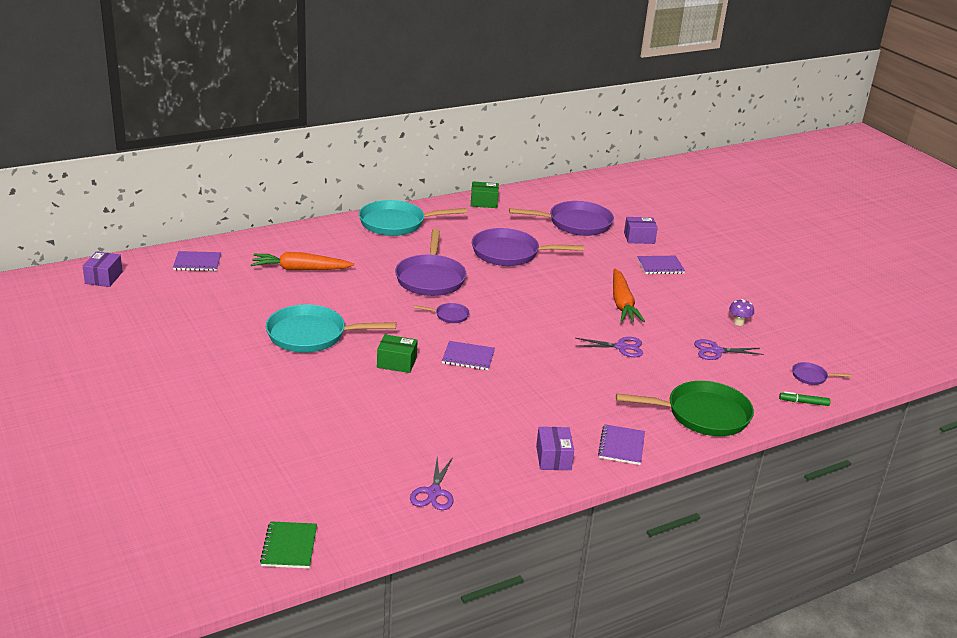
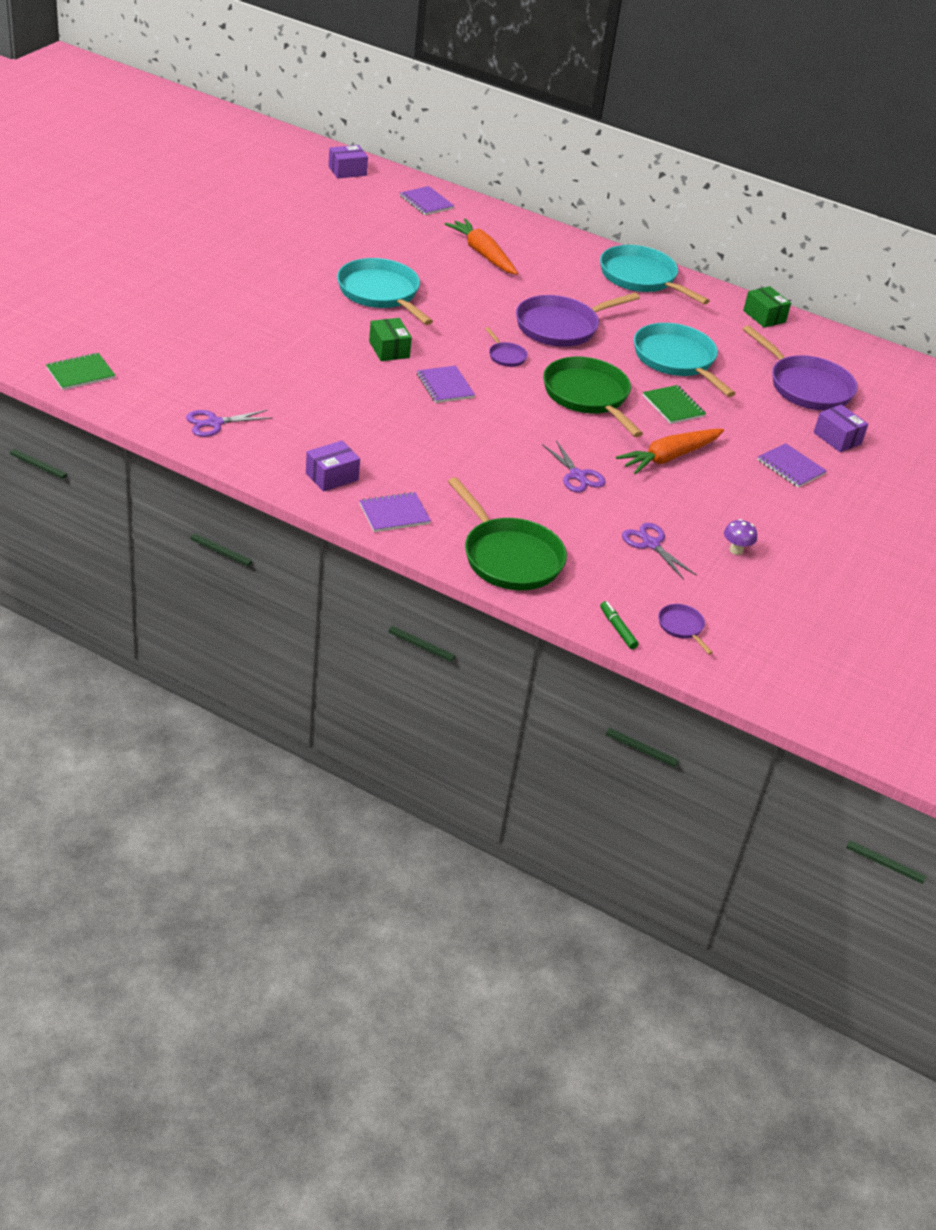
camera: 55 degrees right, 10 degrees up
(509, 253) = (676, 360): purple pan -> turquoise pan
(527, 304) = (588, 396): none -> green pan
(563, 277) = (673, 406): none -> green notebook

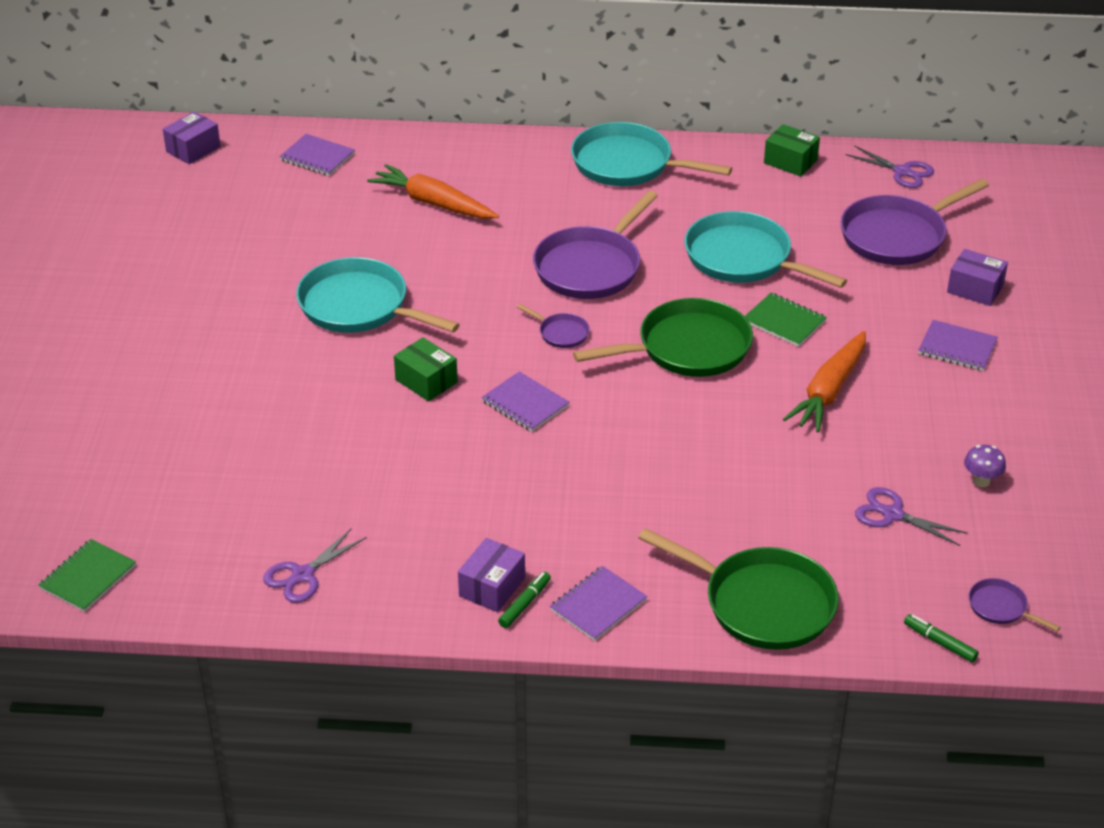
camera: 20 degrees left, 0 degrees up
(345, 494) = (524, 604): none -> green marker
(577, 475) = (753, 460): purple scissors -> purple scissors (902, 172)
(588, 396) = (687, 348): green pan -> green pan turned 120 degrees clockwise
(806, 387) = (897, 236): purple pan -> purple pan turned 120 degrees clockwise

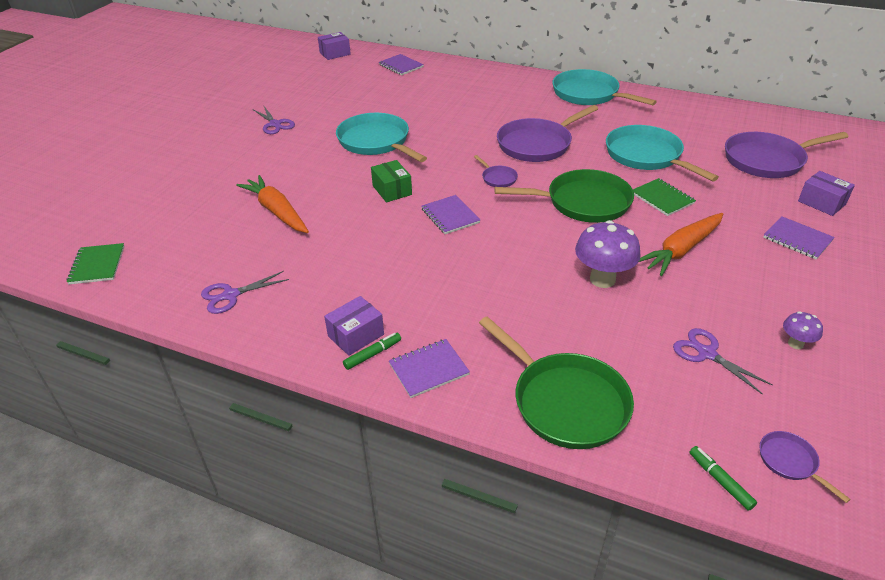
camera: 20 degrees right, 0 degrees up
(88, 577) = (97, 265): green notebook -> green notebook turned 60 degrees counterclockwise
(433, 203) = (455, 97): orange carrot -> orange carrot (277, 211)
(750, 451) = (602, 279): none -> purple mushroom
(790, 161) = (701, 108): green box -> none
(902, 172) = (781, 124): purple scissors -> purple scissors (275, 124)

